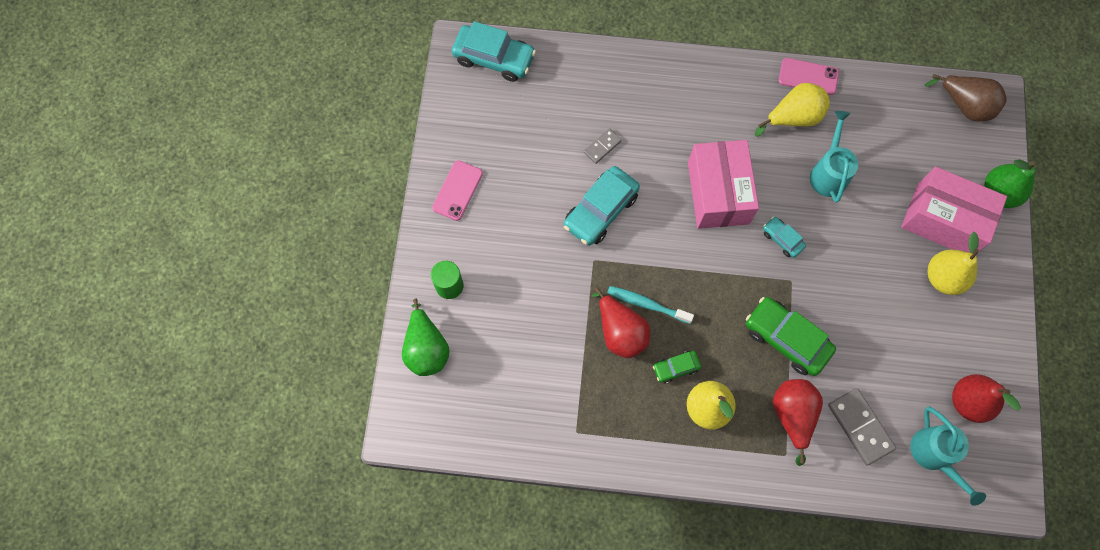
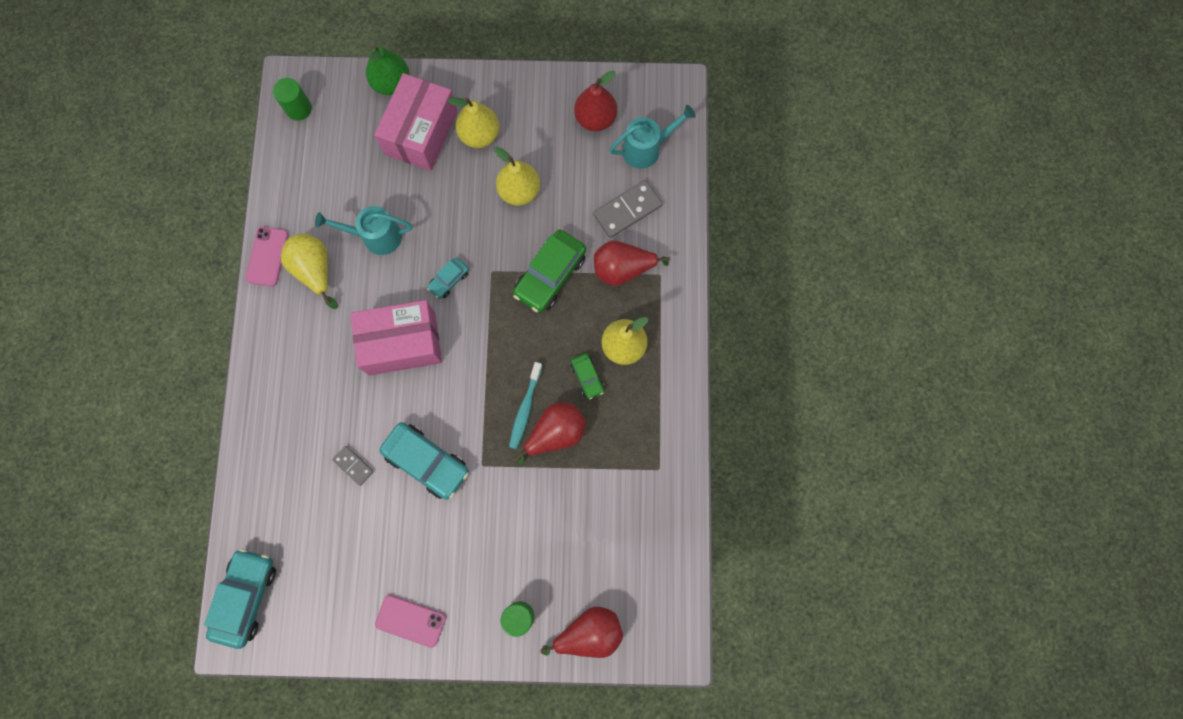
camera: 95 degrees left, 5 degrees up
(426, 348) = (589, 632): green pear -> red pear
(880, 314) = (519, 191): none -> yellow pear
(965, 106) = (299, 109): brown pear -> green cylinder

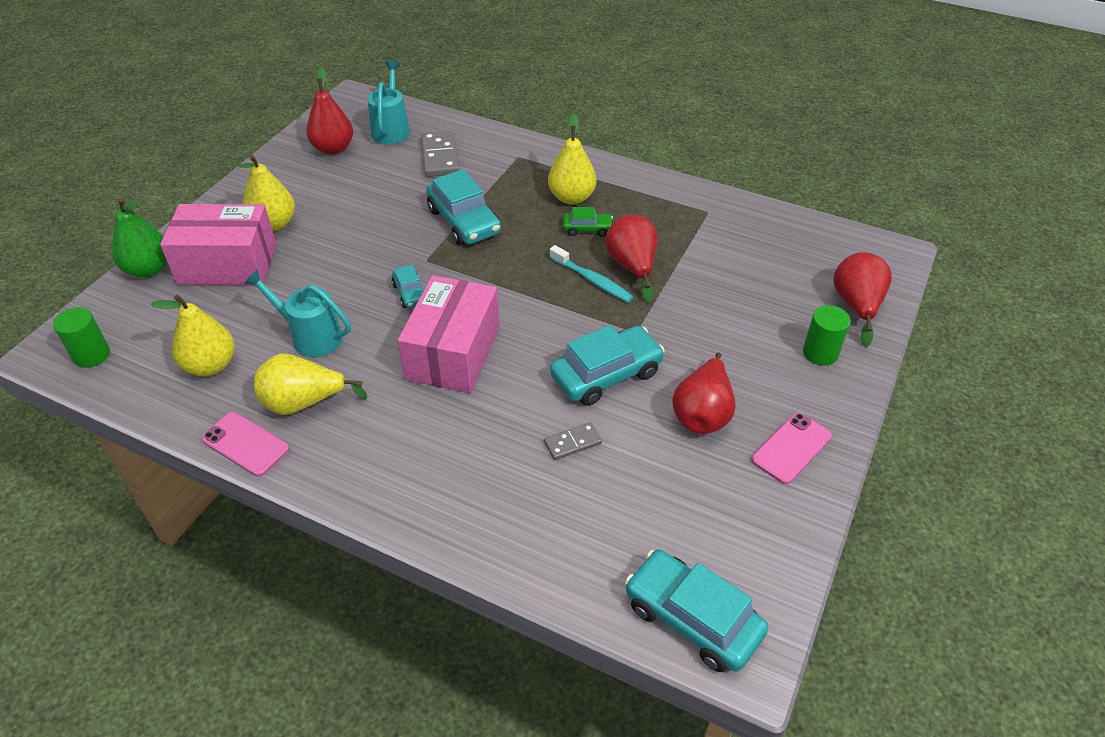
camera: 65 degrees left, 30 degrees down
(375, 237) = (310, 336): turquoise watering can -> turquoise watering can turned 90 degrees clockwise
(421, 133) = (227, 264): pink box -> pink box turned 45 degrees counterclockwise
(519, 191) = (359, 215): yellow pear -> yellow pear (210, 365)
(550, 275) = (464, 221): green car -> turquoise car
(623, 269) = (495, 176): red pear -> red pear (702, 413)

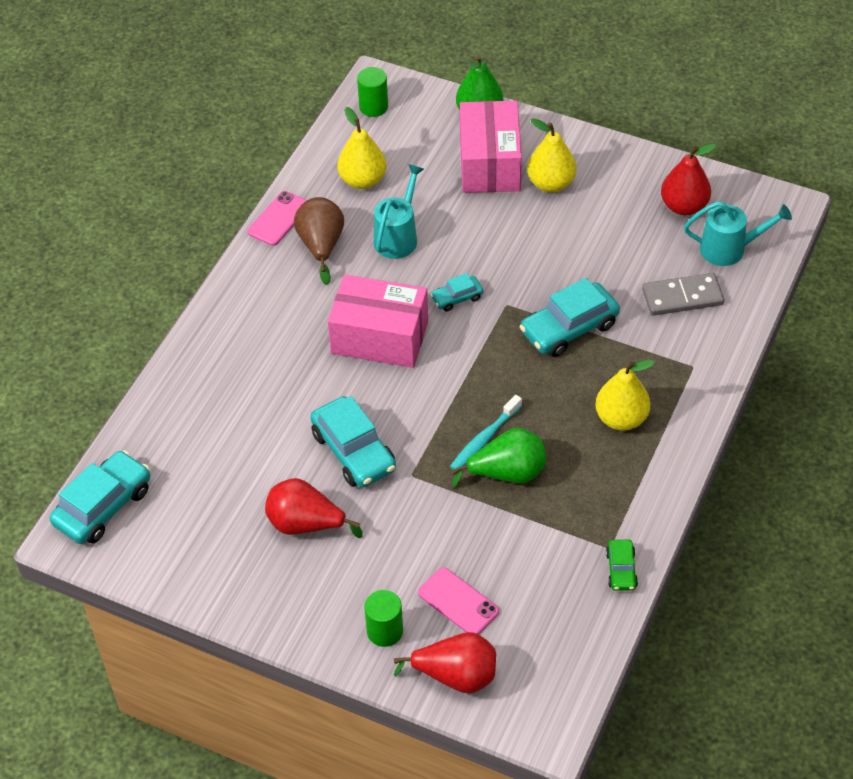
camera: 90 degrees right, 5 degrees up
(303, 403) = (321, 245): yellow pear -> brown pear
(572, 442) = (274, 428): grey domino -> none
(587, 229) = (567, 433): green car -> green car (621, 570)
(632, 267) = (507, 473): red pear -> green pear
(791, 448) = (264, 591): pink phone -> pink phone (458, 602)

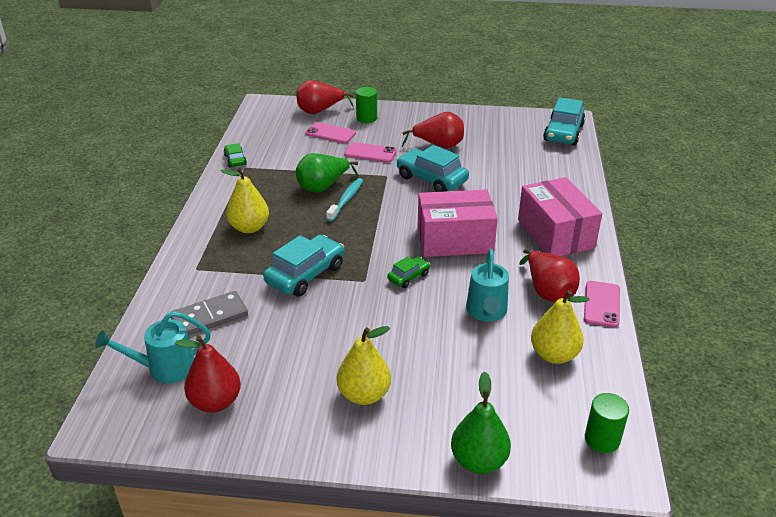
camera: 160 degrees right, 15 degrees down
(321, 245) = (548, 291): brown pear -> red pear
(414, 533) = (370, 153): none -> pink phone
(457, 298) = (408, 277): turquoise car -> green car
(490, 163) = (437, 402): pink box -> pink box (555, 234)

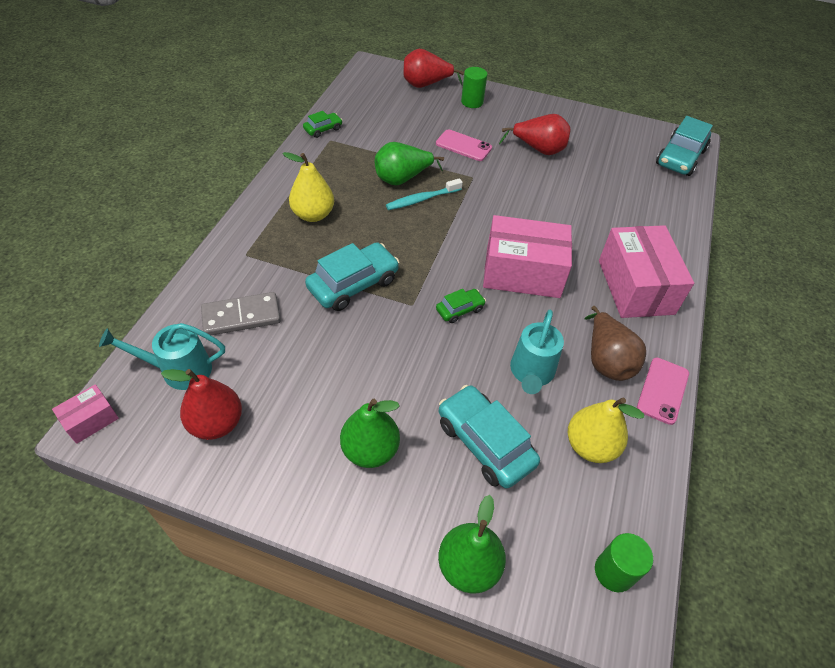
camera: 10 degrees right, 15 degrees up
(93, 422) = (91, 420): none -> pink box
(235, 160) = (323, 129): green car -> green car turned 60 degrees clockwise
(330, 133) = (429, 114): pink phone -> none
(346, 200) = (422, 199): turquoise toothbrush -> turquoise toothbrush turned 150 degrees counterclockwise
(364, 395) = (370, 450): yellow pear -> green pear
(431, 179) = (519, 190): turquoise car -> turquoise car (485, 443)
(548, 291) = (606, 360): red pear -> brown pear

